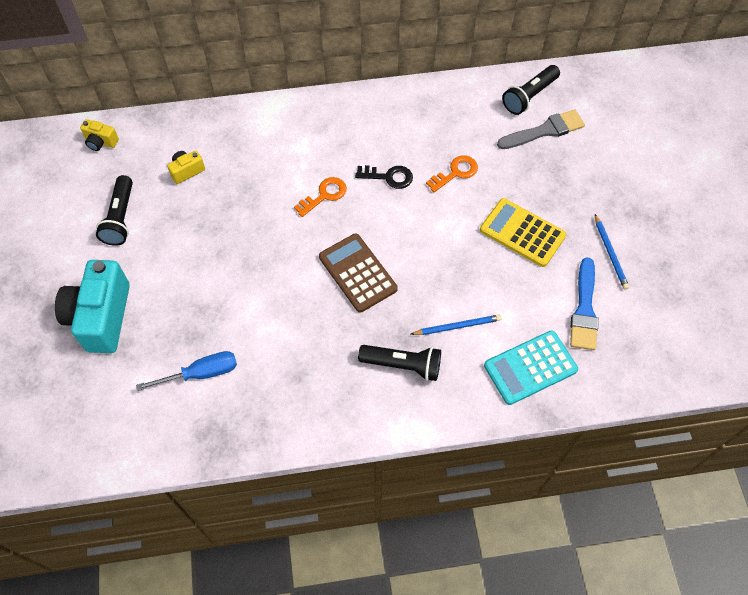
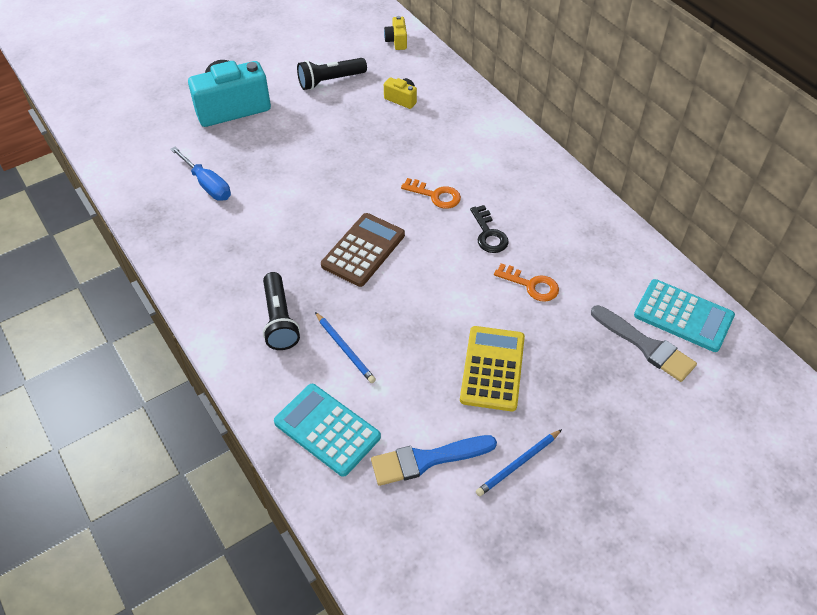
camera: 65 degrees right, 10 degrees down
(529, 96) = (683, 316): black flashlight -> turquoise calculator

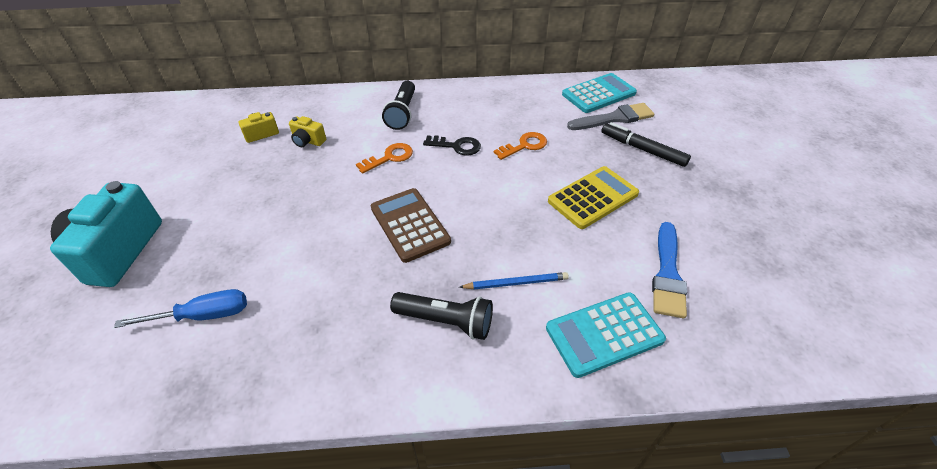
camera: 60 degrees left, 5 degrees down
(330, 81) = (181, 166): black flashlight -> black flashlight (402, 113)
(396, 41) = (191, 110): yellow camera -> yellow camera (308, 141)
(492, 368) = (593, 198): yellow calculator -> yellow calculator turned 105 degrees clockwise
(518, 464) = (692, 220): blue pencil -> none
(607, 389) = (642, 149): none -> black marker

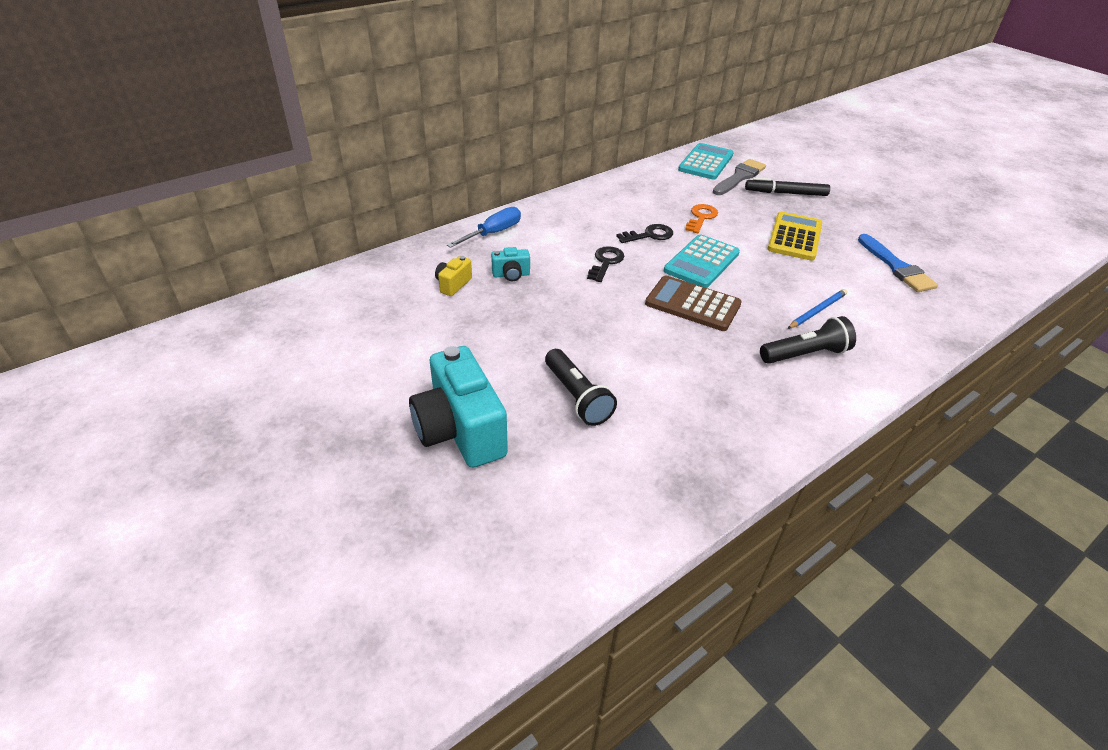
camera: 35 degrees left, 5 degrees down
(203, 316) = (621, 437): blue screwdriver -> blue screwdriver (493, 233)
(308, 141) = (511, 275): yellow camera -> turquoise camera
(390, 157) = (605, 262): orange key -> black key
(402, 113) = (566, 224): black flashlight -> black flashlight (577, 397)
(604, 334) = (905, 317): turquoise calculator -> turquoise calculator (701, 262)

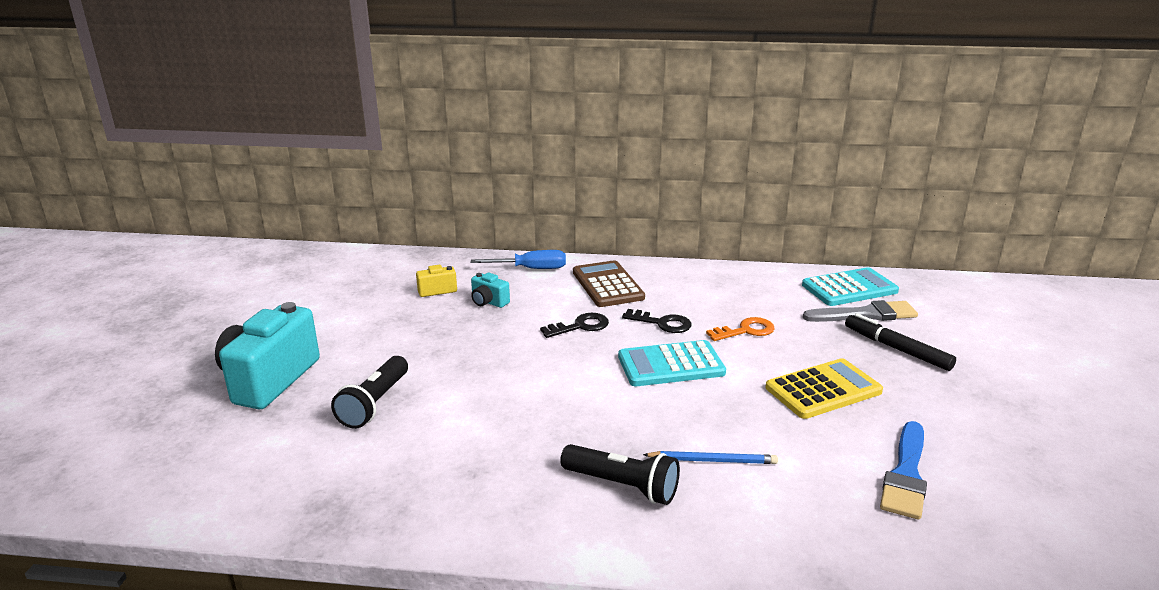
camera: 45 degrees right, 15 degrees down
(692, 304) = (594, 391): brown calculator -> brown calculator (607, 285)

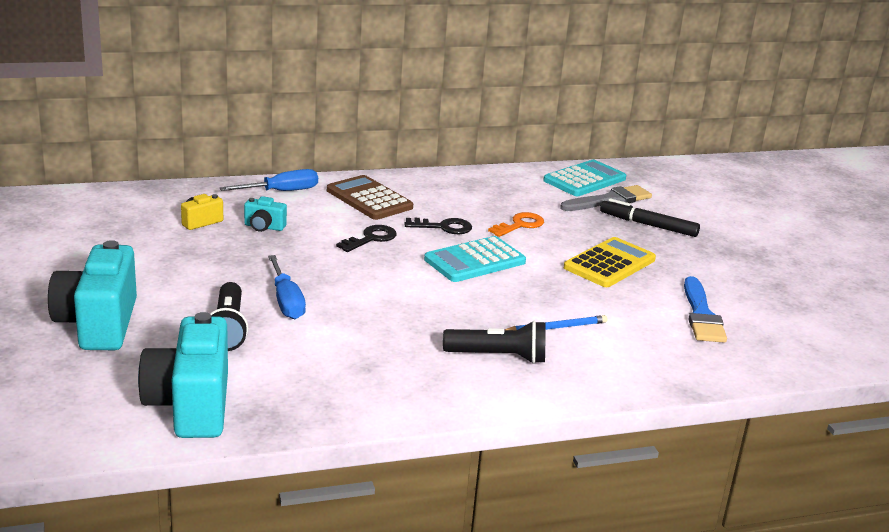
camera: 25 degrees left, 0 degrees up
(274, 484) = (191, 406): none -> turquoise camera
(451, 382) = (286, 301): none -> blue screwdriver

